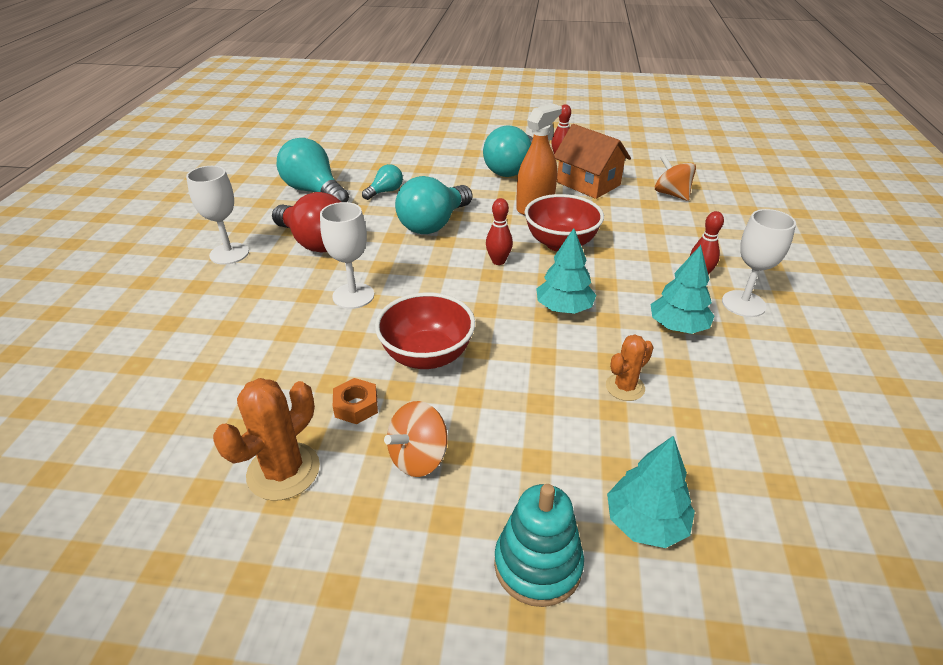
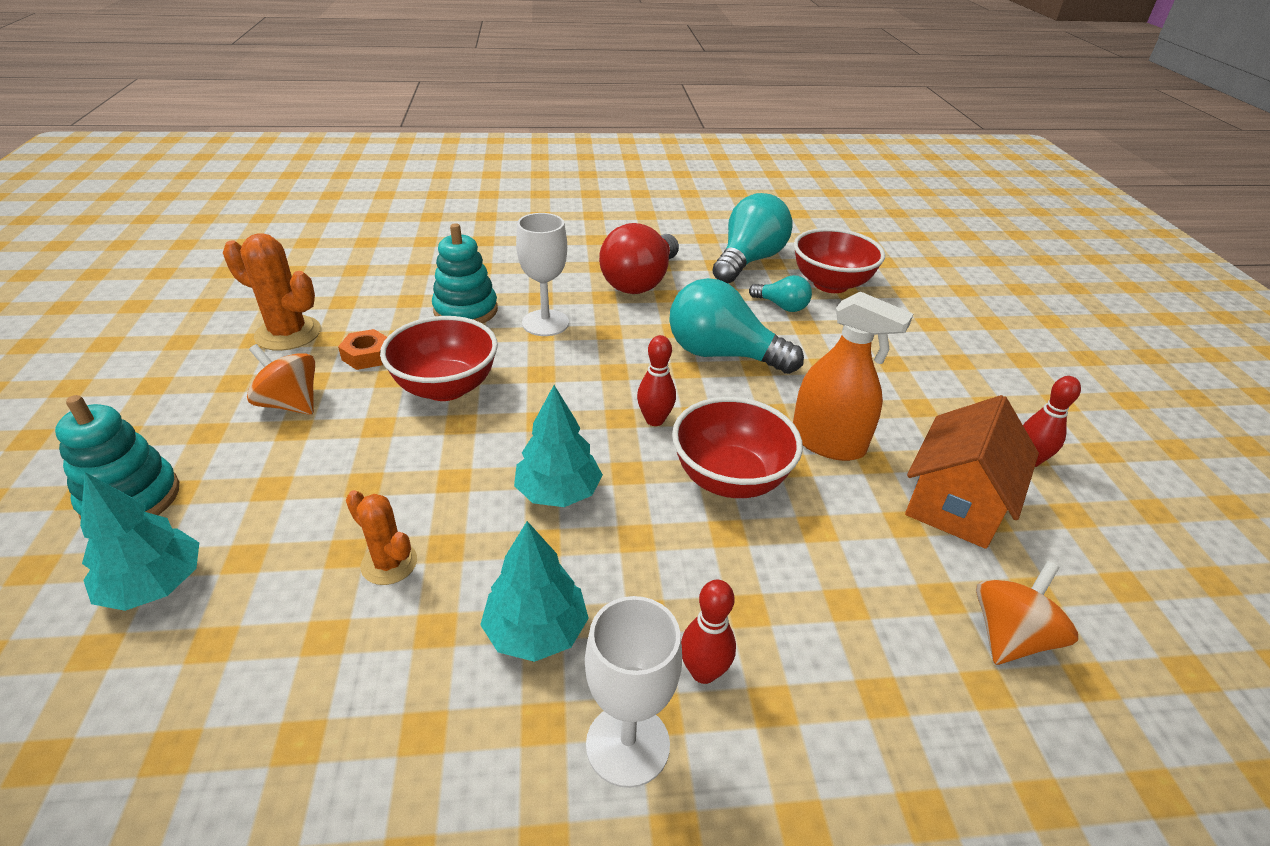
camera: 75 degrees right, 0 degrees up
(229, 254) = (599, 241): white goblet -> none
(307, 340) = (466, 310): none -> turquoise stacking toy
(367, 169) = (830, 284): none -> red bowl
(511, 169) = (935, 406): turquoise light bulb -> none

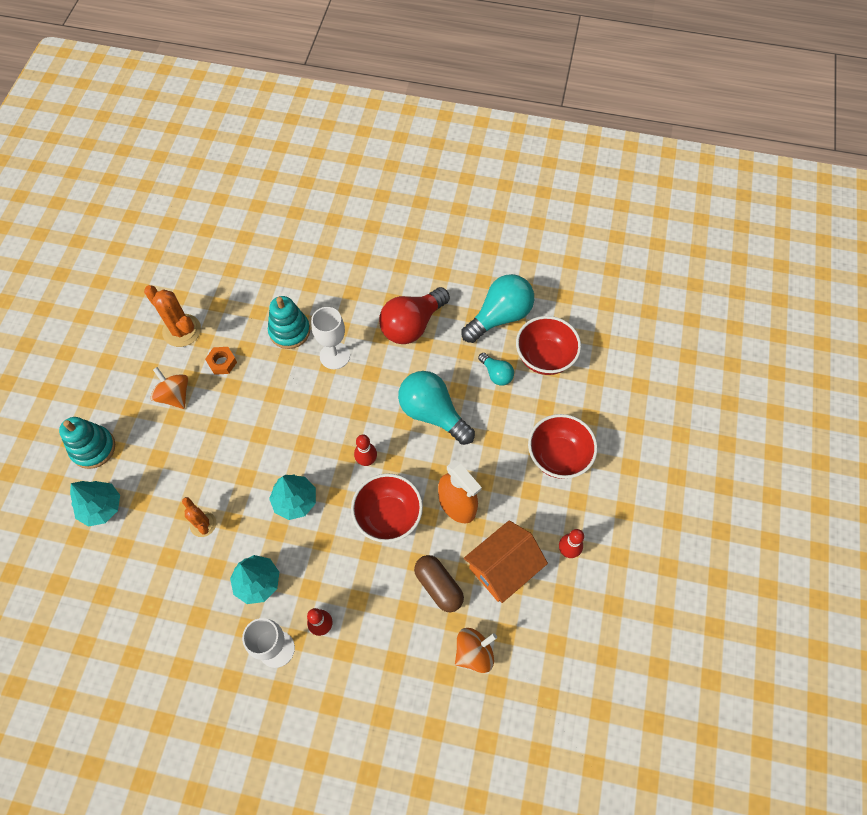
camera: 20 degrees right, 25 degrees up
(446, 387) = (259, 403): red bowl -> red bowl (558, 456)
(875, 552) = (438, 586): none -> brown capsule

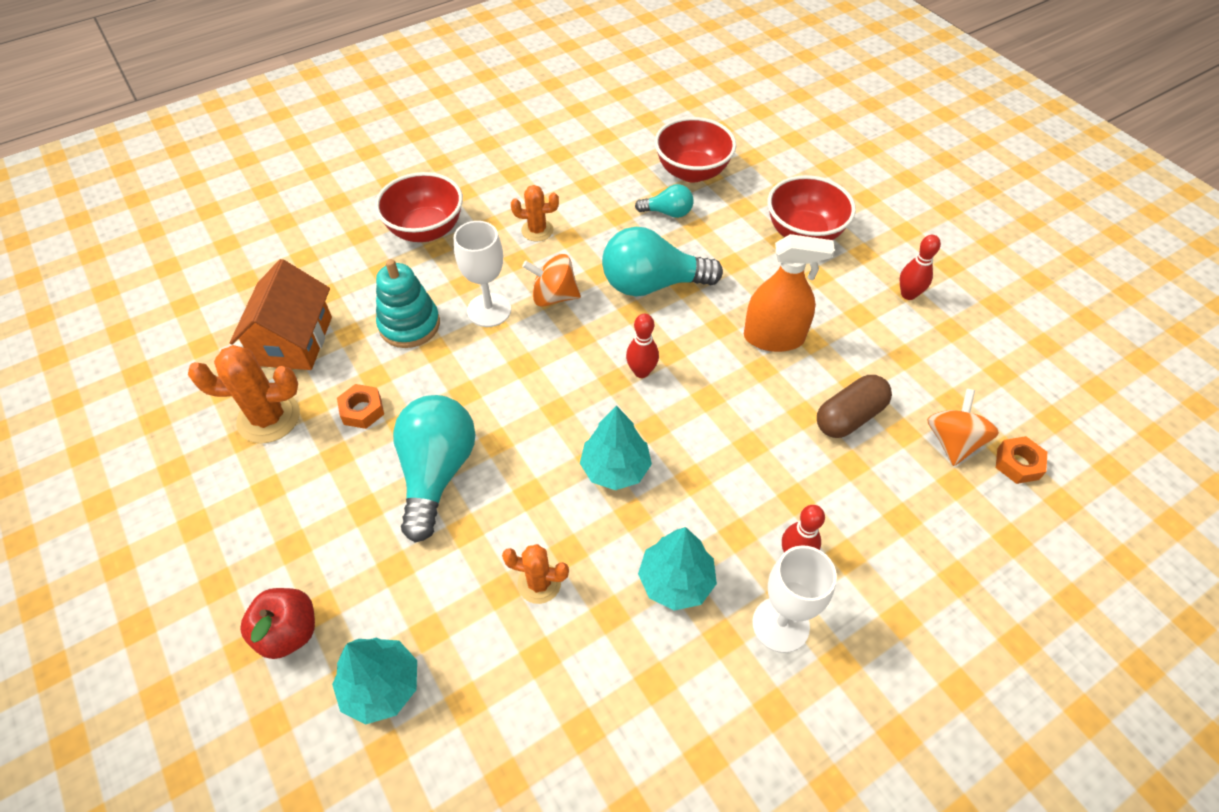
camera: 45 degrees left, 10 degrees down
(93, 448) = (289, 632): turquoise stacking toy -> red apple
(174, 396) = (339, 487): orange spinning top -> orange spinning top (554, 296)
(388, 516) = (726, 400): red bowl -> red bowl (426, 230)
(412, 325) = (537, 230): red light bulb -> orange cactus
(438, 586) = (849, 417): brown capsule -> brown capsule turned 45 degrees counterclockwise
(492, 698) = (1017, 463): none -> orange nut
(499, 317) = (612, 169): turquoise light bulb -> turquoise light bulb (437, 472)
(503, 568) = (879, 352): orange house -> orange house (294, 341)

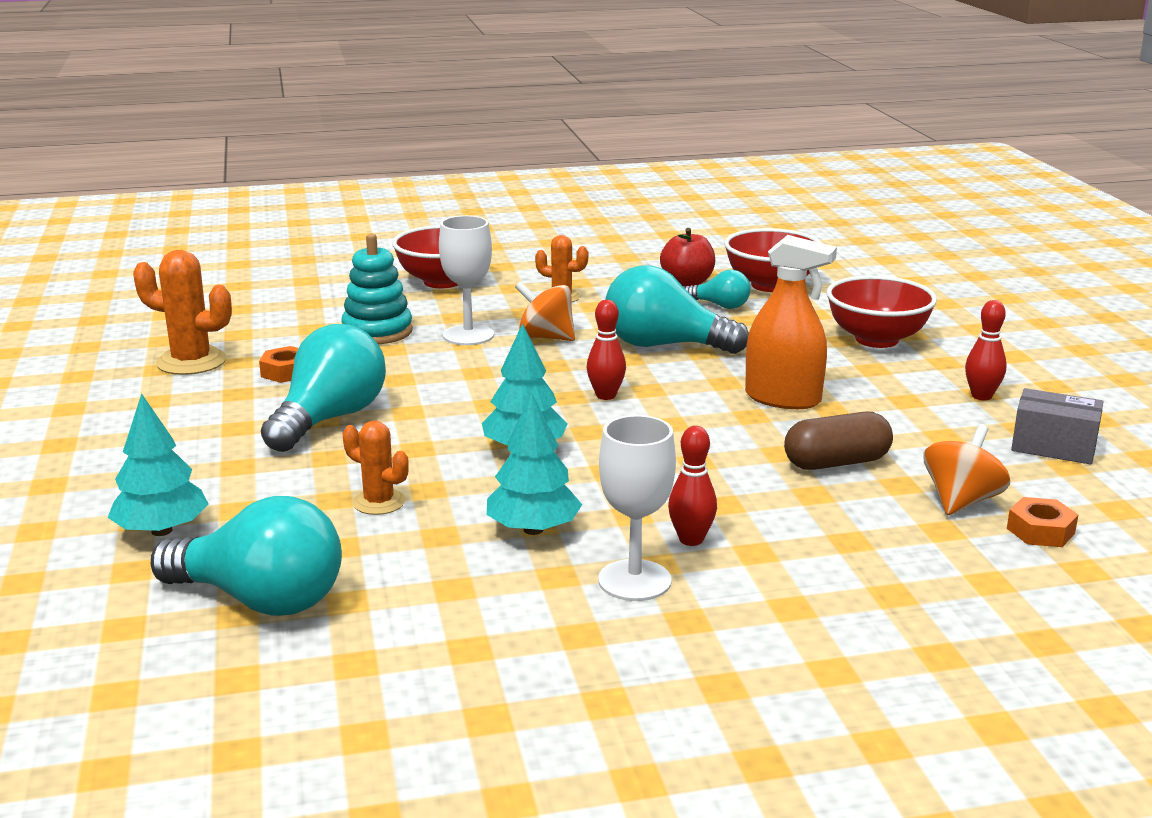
camera: 20 degrees right, 30 degrees down
(289, 632) = (101, 482): red apple -> red apple (687, 282)
(294, 341) = (254, 324): orange house -> none
(515, 755) = (260, 600): none -> turquoise light bulb
(982, 350) = (1053, 447): none -> grey box

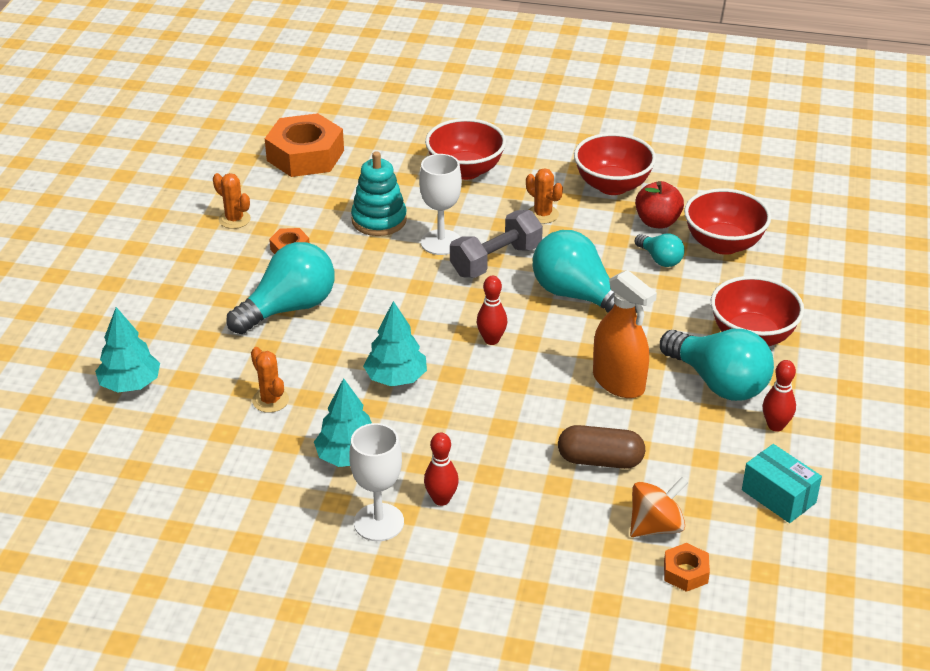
camera: 25 degrees right, 15 degrees up
(191, 362) = (234, 219): orange cactus -> orange cactus, size x0.62
(240, 300) = (305, 155): none -> orange nut
(260, 600) = (153, 462): turquoise light bulb -> turquoise light bulb (718, 382)
(546, 337) = (496, 261): orange spinning top -> grey dumbbell
(613, 267) = (612, 186): none -> red bowl
(1053, 447) = (778, 496): grey box -> turquoise box

